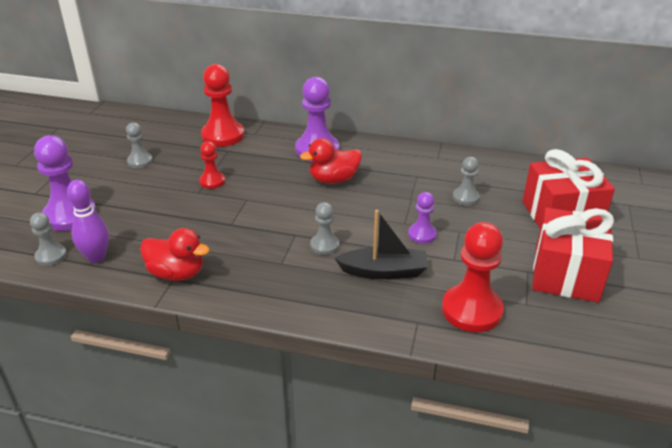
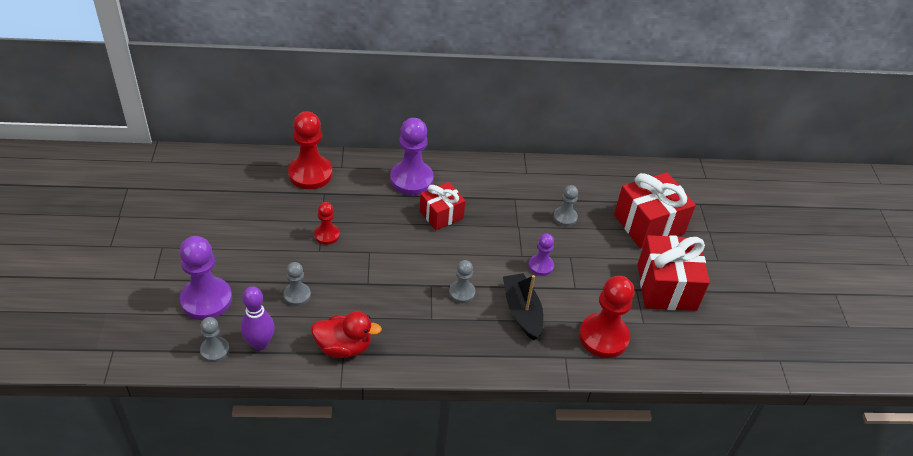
camera: 20 degrees left, 10 degrees up
(140, 161) = (241, 221): grey pawn -> grey pawn (297, 295)
(333, 179) = (441, 215): red duck -> red gift
(384, 271) = (522, 311): black boat -> black boat turned 90 degrees counterclockwise

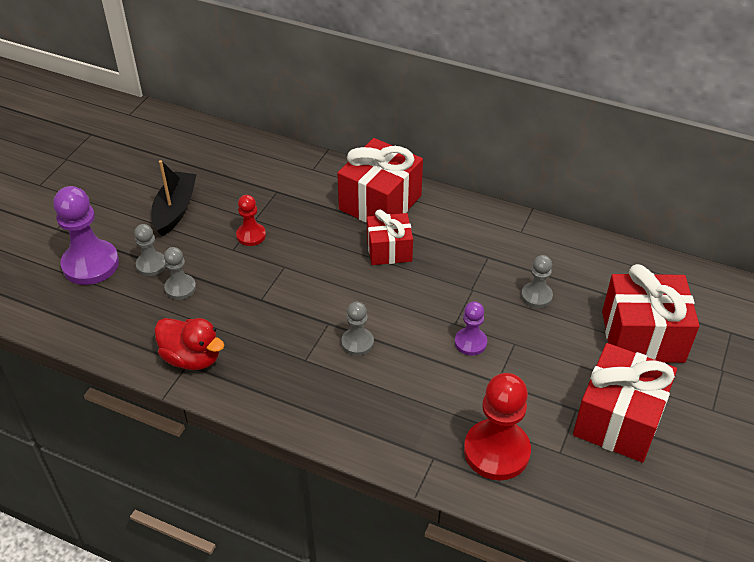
camera: 30 degrees right, 0 degrees up
(215, 350) = (65, 317): grey pawn -> grey pawn (151, 265)
(260, 343) = (112, 325): purple bowling pin -> none
(310, 174) = (275, 167): red pawn -> none
(411, 179) = (380, 202): purple pawn -> red gift
(522, 311) = (414, 387): black boat -> black boat (175, 210)

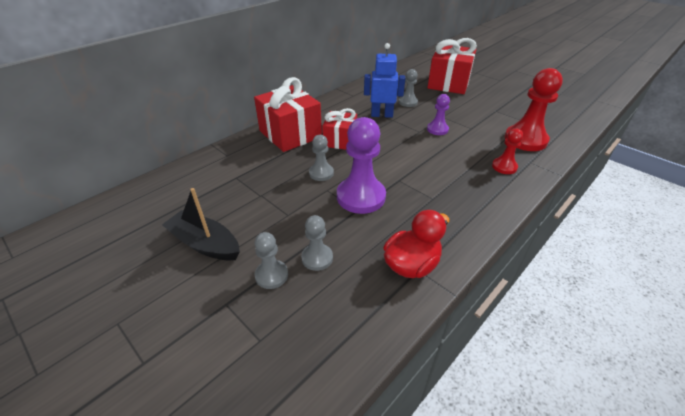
camera: 70 degrees left, 5 degrees down
(90, 264) = (235, 332): purple pawn -> purple pawn (361, 197)
(251, 235) = (278, 201): red pawn -> red pawn (504, 167)
(357, 342) = (423, 171): grey pawn -> grey pawn (321, 173)
(478, 275) = (381, 115): none -> blue robot
(618, 419) = (504, 101): red gift -> none

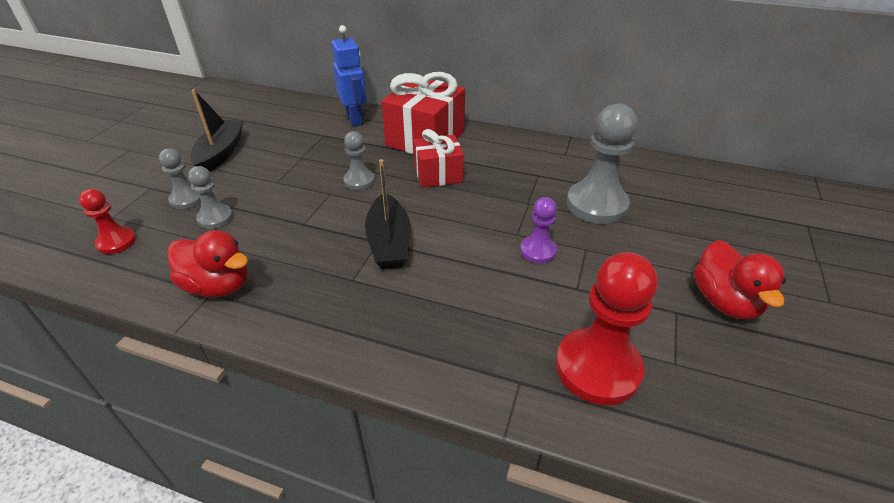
camera: 65 degrees right, 0 degrees up
(361, 197) = (327, 220): purple pawn -> none
(381, 115) = (532, 190): blue robot -> blue robot (355, 119)
(402, 176) = (389, 242): none -> black boat
(408, 102) = (596, 205): grey pawn -> grey pawn, size x1.85
(448, 83) = (719, 234): red gift -> none
(493, 98) = (724, 301): none -> red duck
(504, 167) = (479, 346): red pawn -> red pawn (116, 242)

